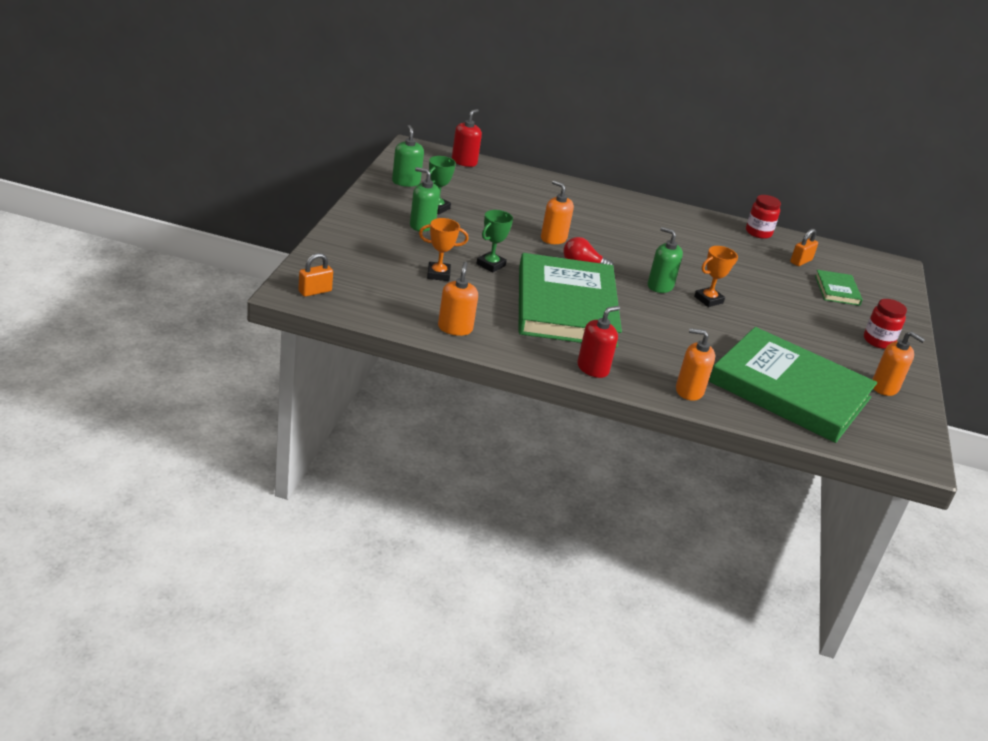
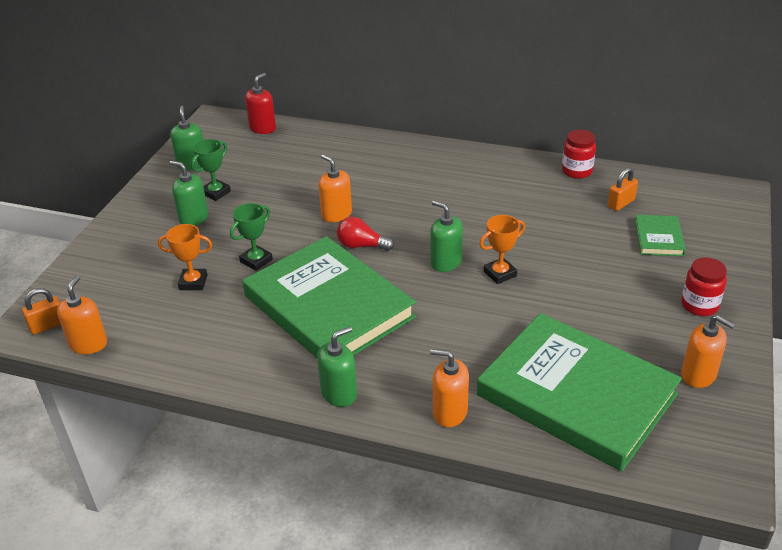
camera: 10 degrees right, 5 degrees up
(455, 328) = (191, 356): orange soap dispenser -> orange soap dispenser (88, 344)
(566, 306) = (328, 306): green book -> green book turned 45 degrees counterclockwise
(593, 368) = (339, 393): red soap dispenser -> green soap dispenser

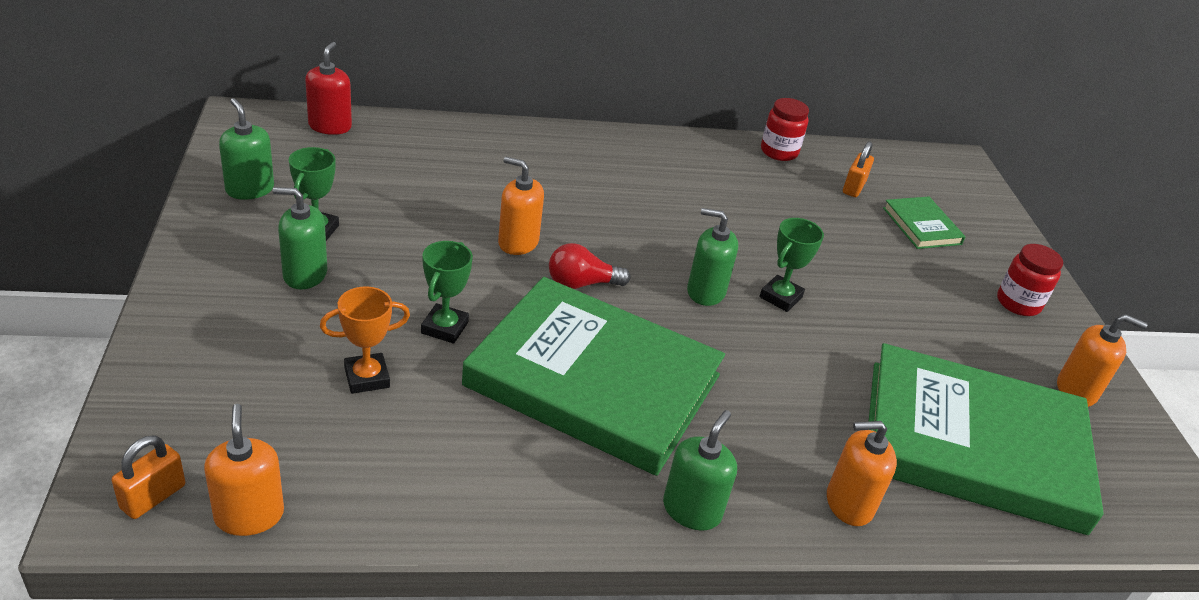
camera: 30 degrees left, 0 degrees up
(500, 274) = (780, 297): orange trophy -> green trophy

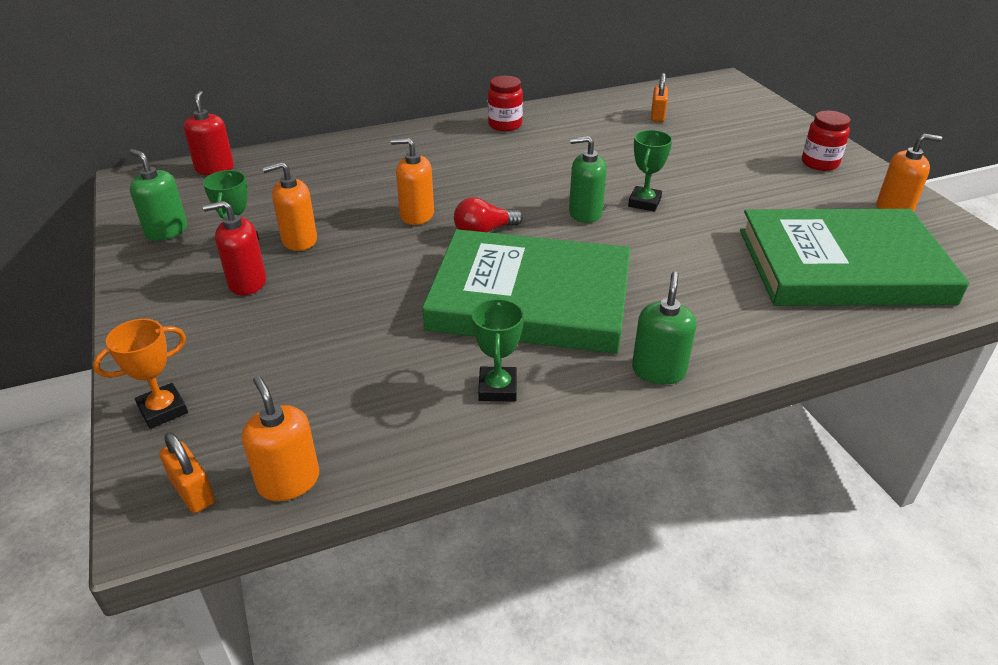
camera: 10 degrees left, 0 degrees up
(153, 497) = (193, 492): orange padlock -> orange padlock turned 60 degrees counterclockwise
(305, 274) = (247, 283): green soap dispenser -> red soap dispenser
(367, 377) = (340, 346): orange trophy -> orange trophy (163, 410)
(444, 327) = (387, 292): green trophy -> green trophy (497, 388)
(779, 152) = (588, 104): red jar -> red jar (505, 125)
(849, 503) = (775, 332): orange soap dispenser -> orange soap dispenser (299, 240)
(921, 226) = (721, 129): green book -> none

